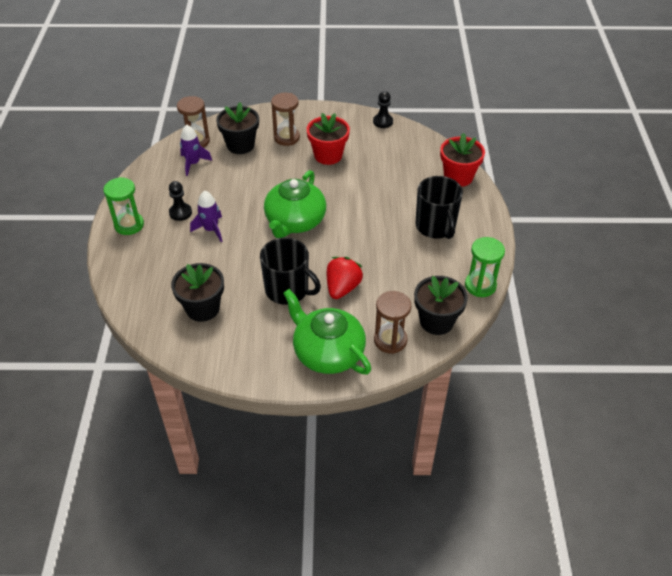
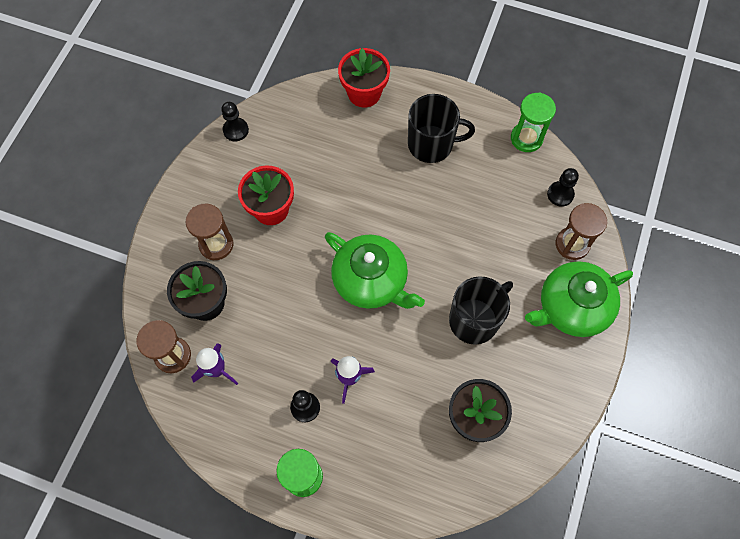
camera: 70 degrees left, 20 degrees up
(342, 288) = (489, 264): red strawberry -> none
(436, 321) = (560, 194): black flower pot -> black pawn

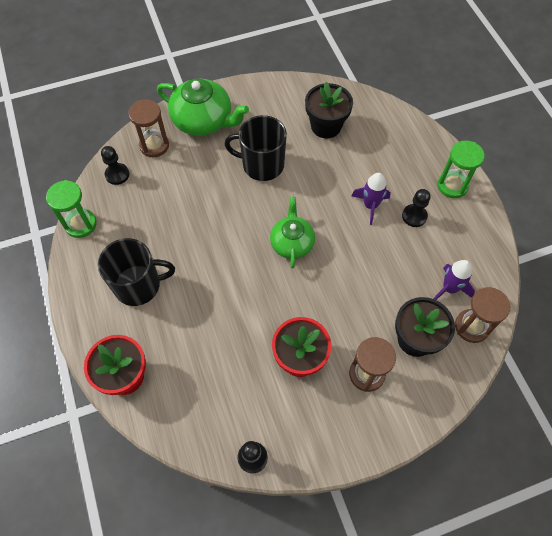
camera: 130 degrees left, 5 degrees down
(371, 281) = (292, 243): green teapot -> green teapot, size x0.65
(431, 144) = (138, 285): black mug -> black mug turned 120 degrees clockwise

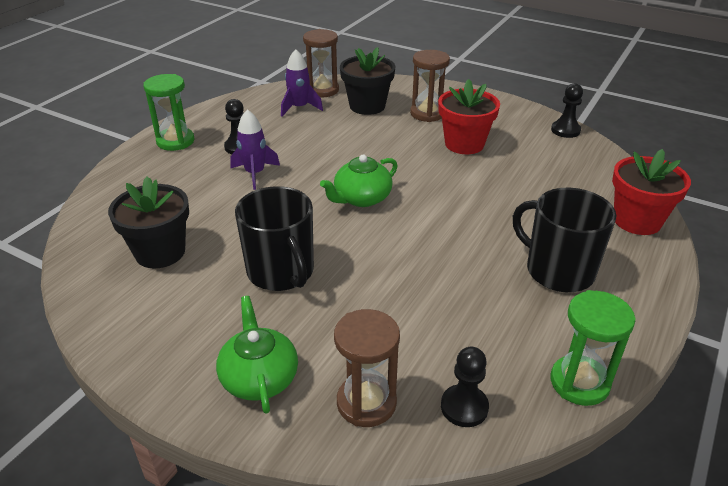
camera: 130 degrees left, 25 degrees down
(203, 120) = (259, 377): green teapot -> green teapot, size x0.65

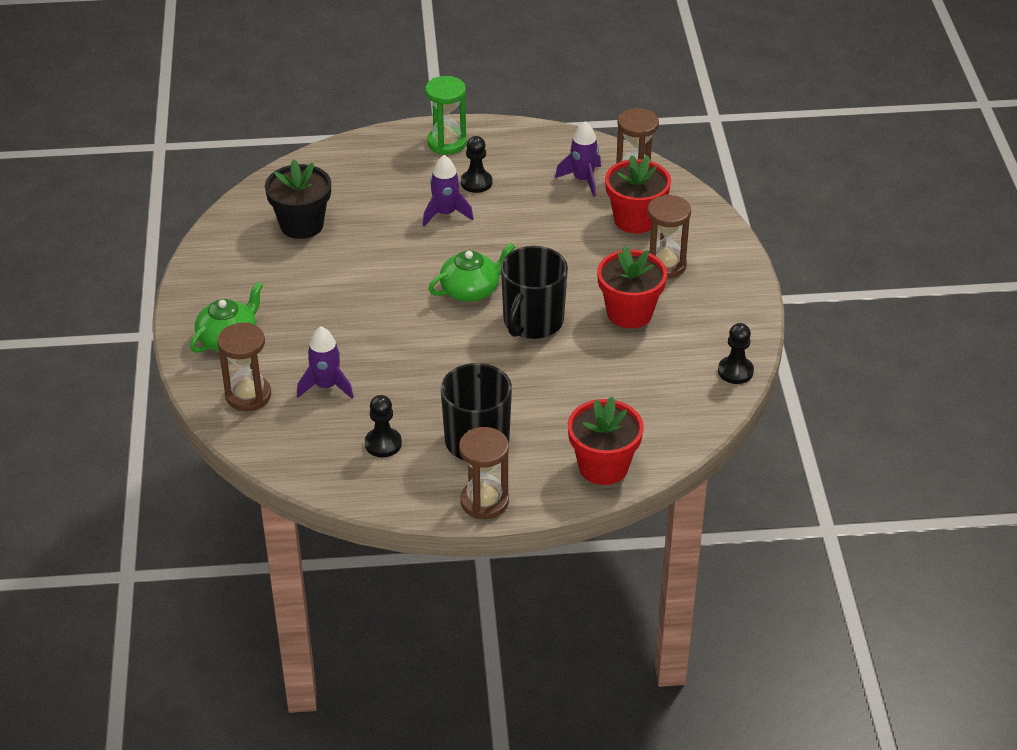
camera: 55 degrees right, 5 degrees up
(281, 272) = (336, 294): black mug -> black mug (532, 321)
(361, 198) = (471, 290): green teapot -> green teapot turned 135 degrees clockwise
(367, 106) = (635, 219): black flower pot -> red flower pot
(405, 335) = (326, 386): none -> purple rocket
(464, 407) = (282, 441): black pawn -> black pawn (383, 444)
(579, 383) = (353, 488): green hourglass -> none
(648, 301) = (484, 502): none -> brown hourglass

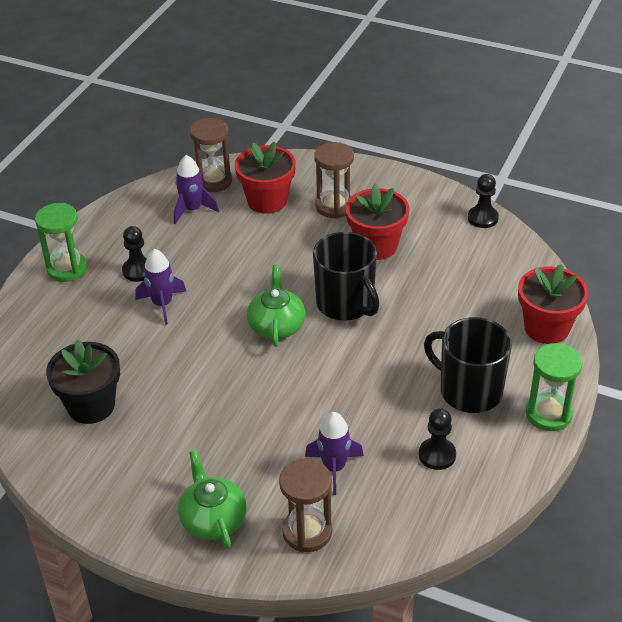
camera: 60 degrees left, 0 degrees up
(484, 502) = (548, 414): brown hourglass -> green hourglass

